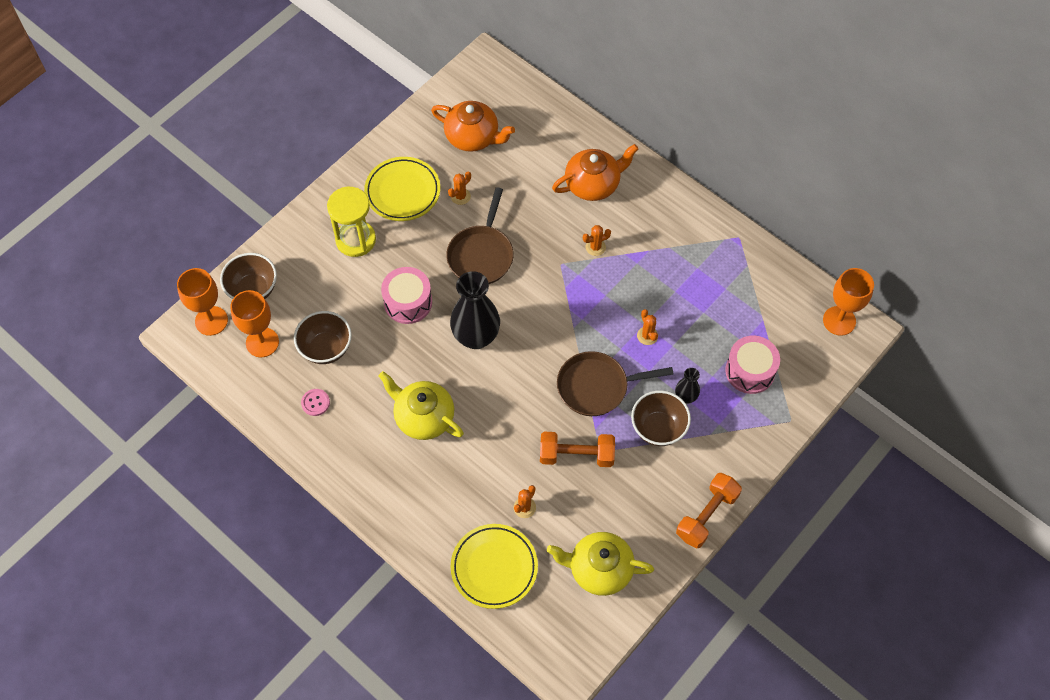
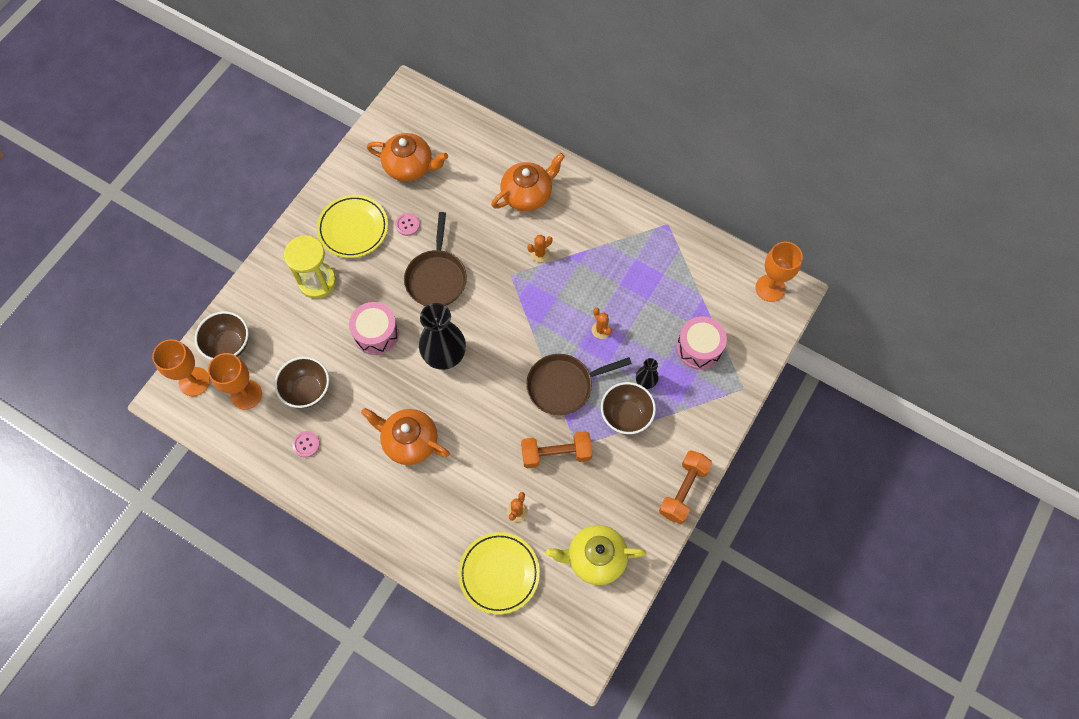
camera: 10 degrees left, 5 degrees up
(423, 417) = (409, 441): yellow teapot -> orange teapot
(460, 196) = (407, 225): orange cactus -> pink button

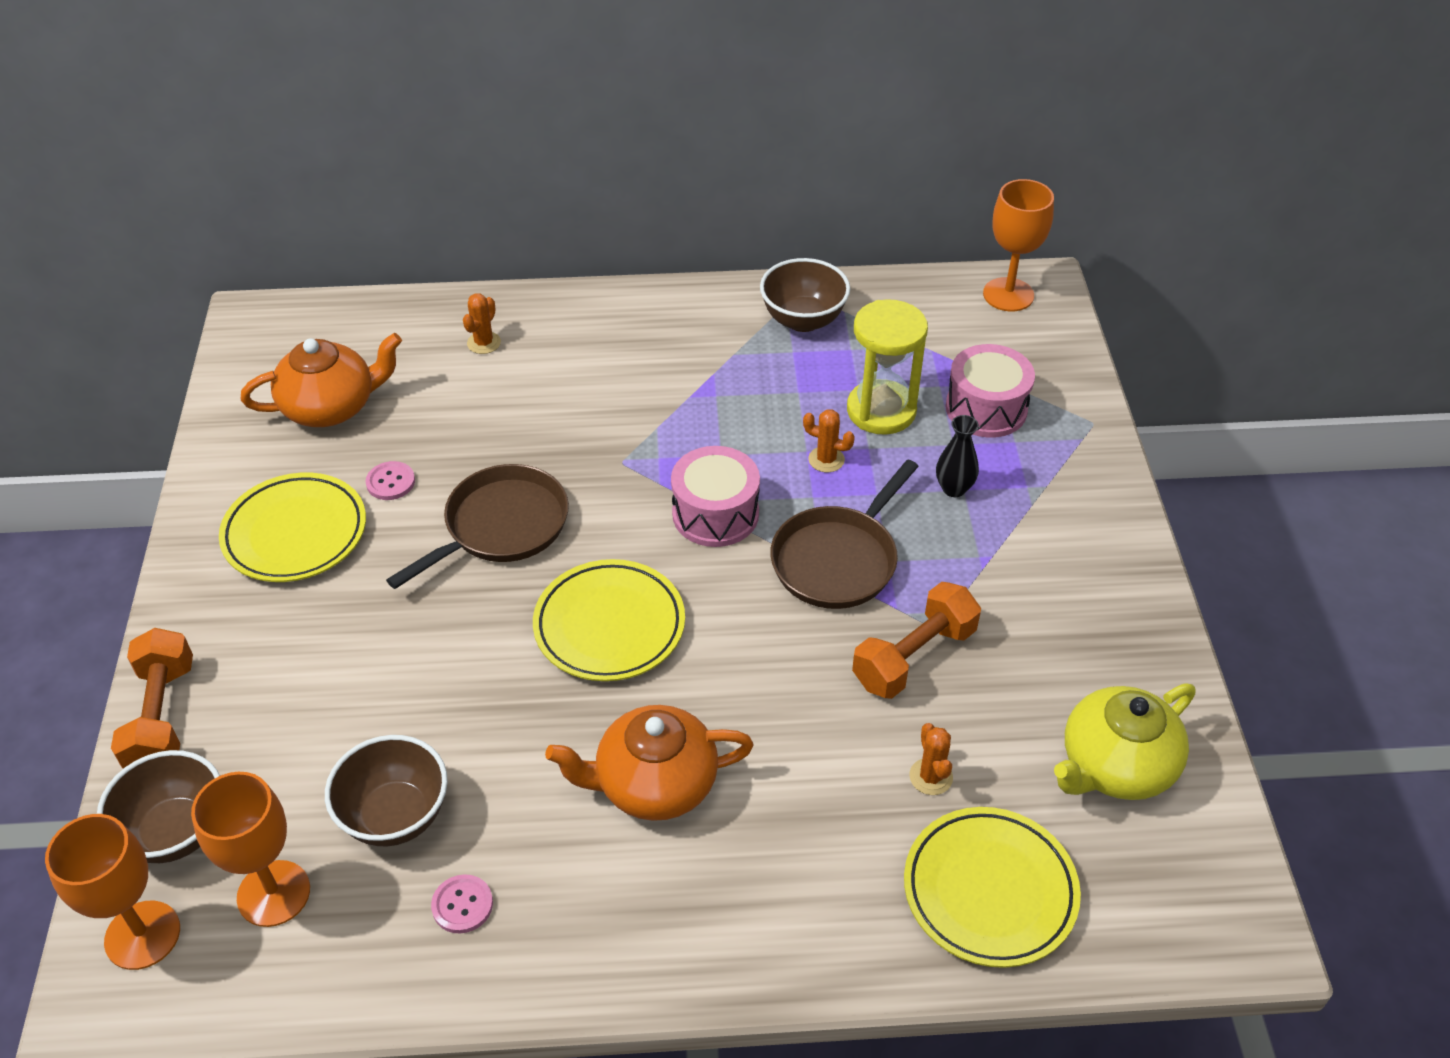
camera: 35 degrees left, 20 degrees down
(317, 281) = (285, 640): yellow hourglass -> yellow hourglass (881, 411)
(376, 334) = (459, 658): pink drum -> pink drum (715, 514)
(436, 277) = (501, 527): brown pan -> brown pan turned 105 degrees counterclockwise
(445, 357) = (609, 626): black vase -> yellow plate
(527, 194) = (559, 353): orange teapot -> none
(540, 254) = (644, 414): orange cactus -> orange cactus (484, 343)
(626, 416) = (968, 546): brown bowl -> brown bowl (803, 320)
(683, 490) = (1145, 593): orange dumbbell -> orange dumbbell (162, 717)

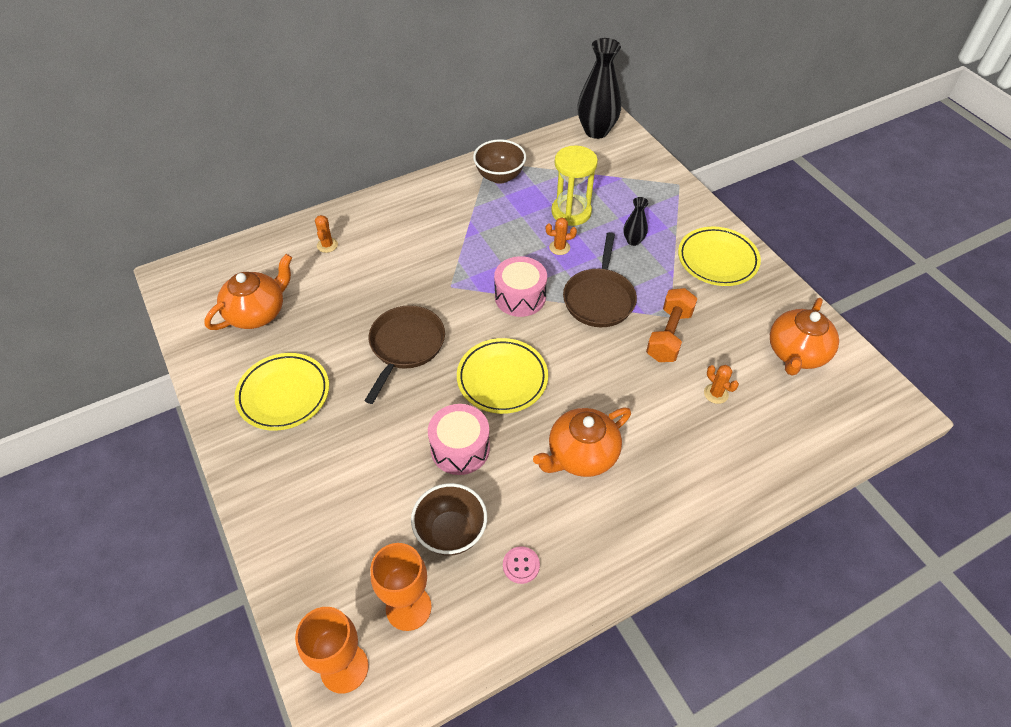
camera: 25 degrees left, 5 degrees up
(162, 717) = (271, 535): orange dumbbell -> none
(176, 832) = (325, 598): brown bowl -> none
(390, 482) = (323, 344): pink button -> none
(986, 408) = (622, 194): pink drum -> pink drum (460, 448)
(989, 891) = (779, 440): yellow plate -> yellow plate (717, 260)
(1008, 295) = (596, 131): orange goblet -> black vase
(1115, 766) = (796, 353): yellow teapot -> orange teapot

